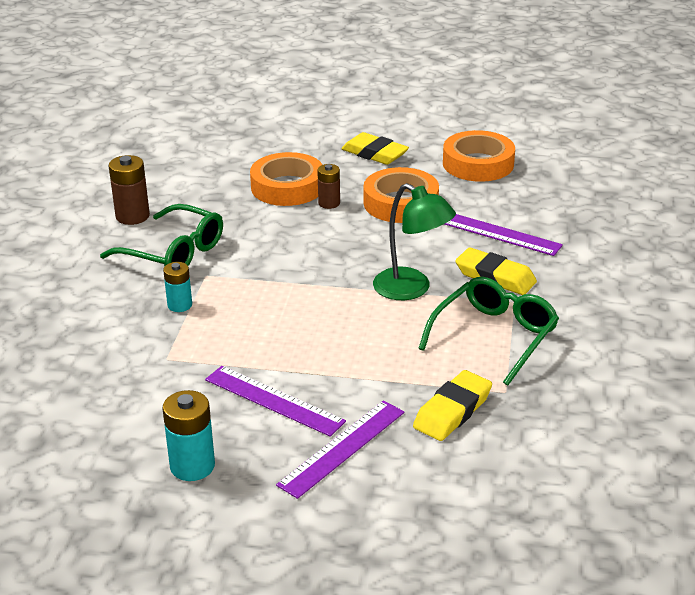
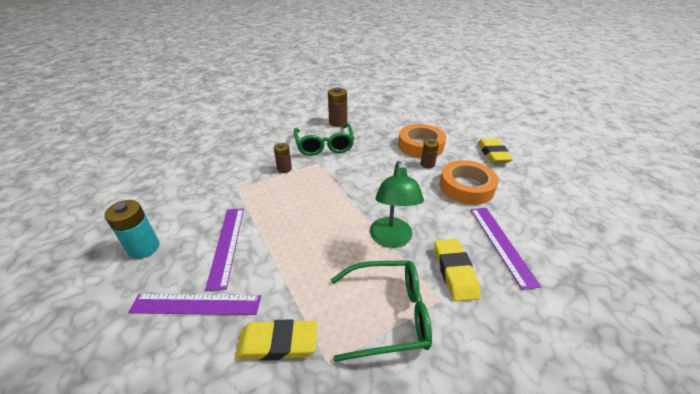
camera: 50 degrees right, 5 degrees up
(180, 305) = (284, 169): turquoise battery -> brown battery
(478, 164) = (553, 193): orange tape -> none

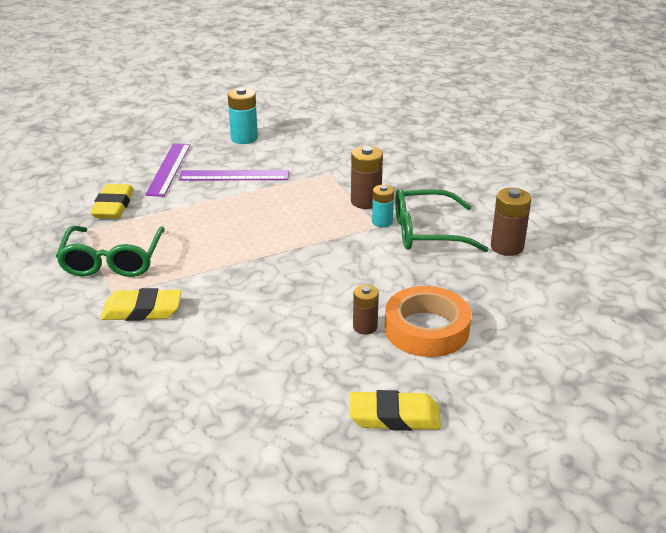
camera: 95 degrees right, 5 degrees down
(284, 169) = (366, 201): brown battery -> brown battery, size x1.52
(312, 161) = (382, 222): none -> turquoise battery
(391, 239) = (207, 273): green lamp -> none
(466, 187) = (296, 356): orange tape -> none
(501, 244) = (168, 359): purple ruler -> none

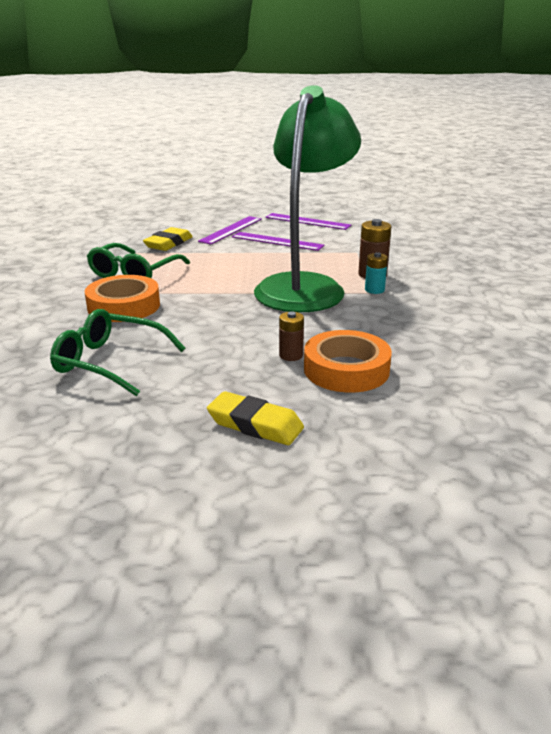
camera: 25 degrees right, 5 degrees down
(142, 310) = (124, 306): yellow eraser -> orange tape
(244, 138) = (307, 221): turquoise battery -> purple ruler
(311, 234) = (305, 286): none -> green lamp
(426, 232) = (409, 304): green glasses -> green glasses (109, 362)
(507, 247) = (480, 328): brown battery -> none

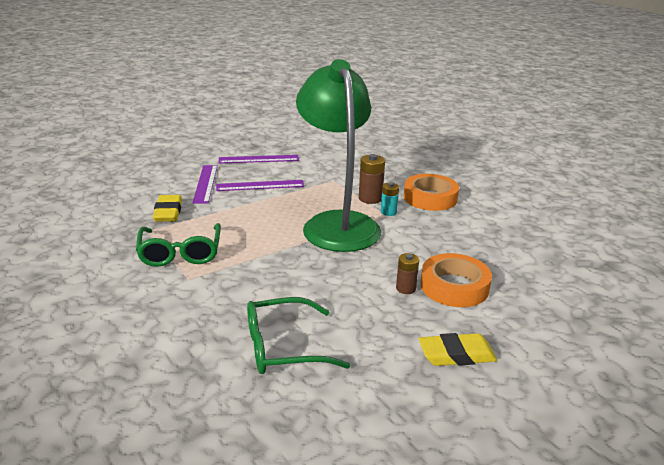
camera: 35 degrees left, 0 degrees up
(124, 306) = (218, 289): orange tape -> orange tape (430, 198)

